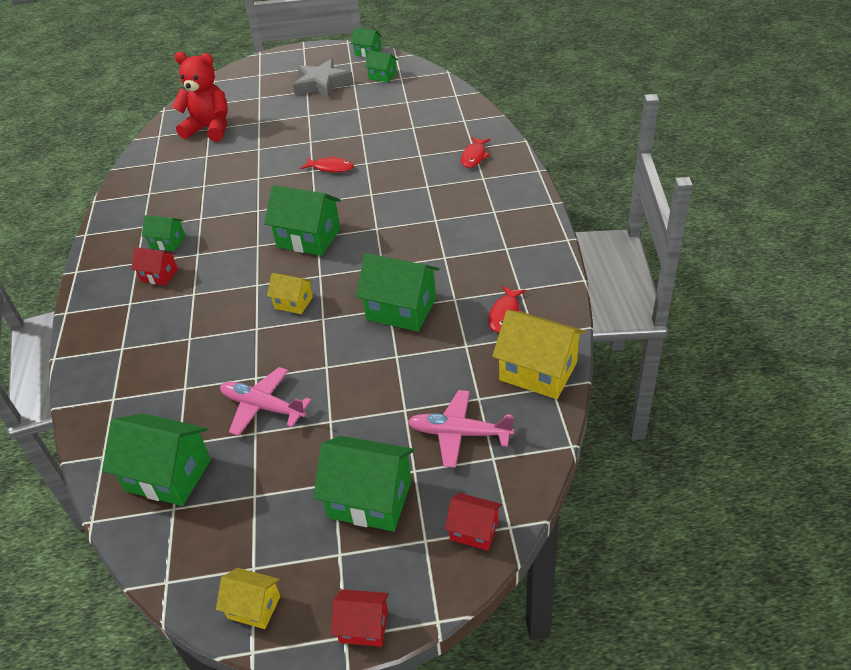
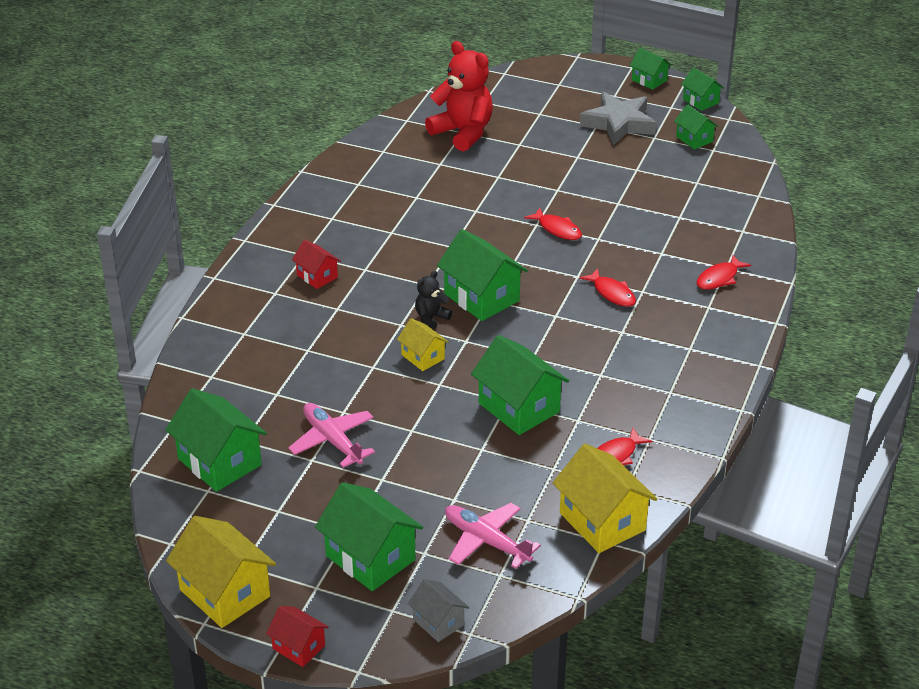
camera: 25 degrees right, 5 degrees down
(168, 242) = (345, 245): green house -> green house (649, 80)
(254, 607) = (225, 593): yellow house -> yellow house, size x1.81
(279, 269) = (431, 318): none -> black teddy bear
(406, 196) = (612, 293): none -> red fish
(474, 530) = (438, 622): red house -> grey house

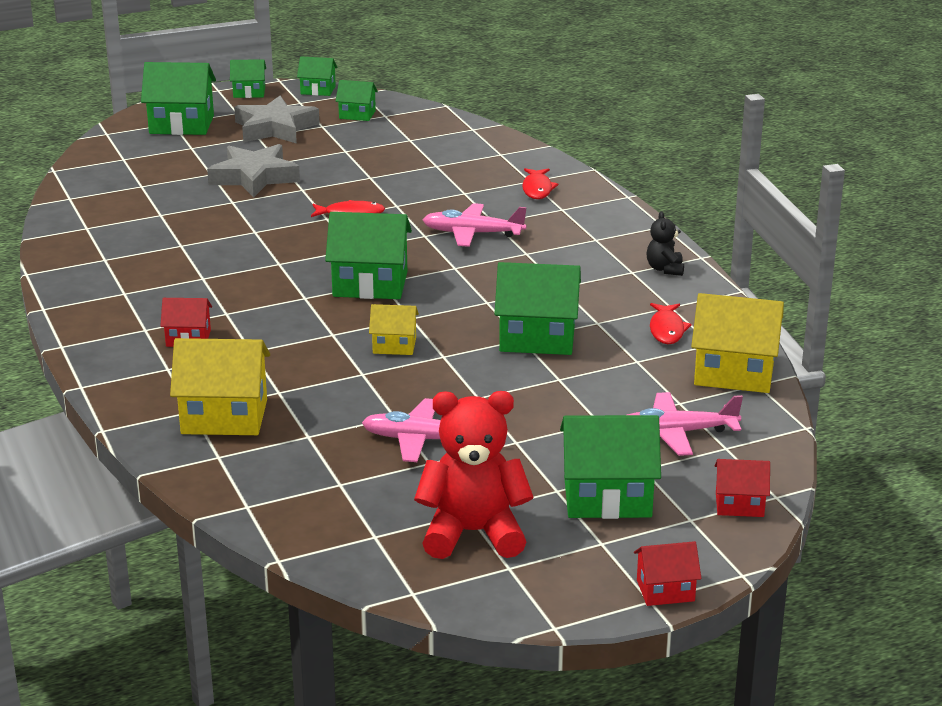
camera: 45 degrees left, 10 degrees down
(219, 462) = (346, 510): green house -> green house (181, 125)
(225, 593) = (531, 595): yellow house -> yellow house (224, 417)
(431, 318) = (352, 317): black teddy bear -> black teddy bear (665, 269)
(438, 622) = (739, 504): grey house -> red house
(463, 133) = (143, 186): red teddy bear -> red teddy bear (473, 533)
(542, 162) = (254, 177): none -> grey star
(612, 293) = (473, 234): red fish -> pink plane

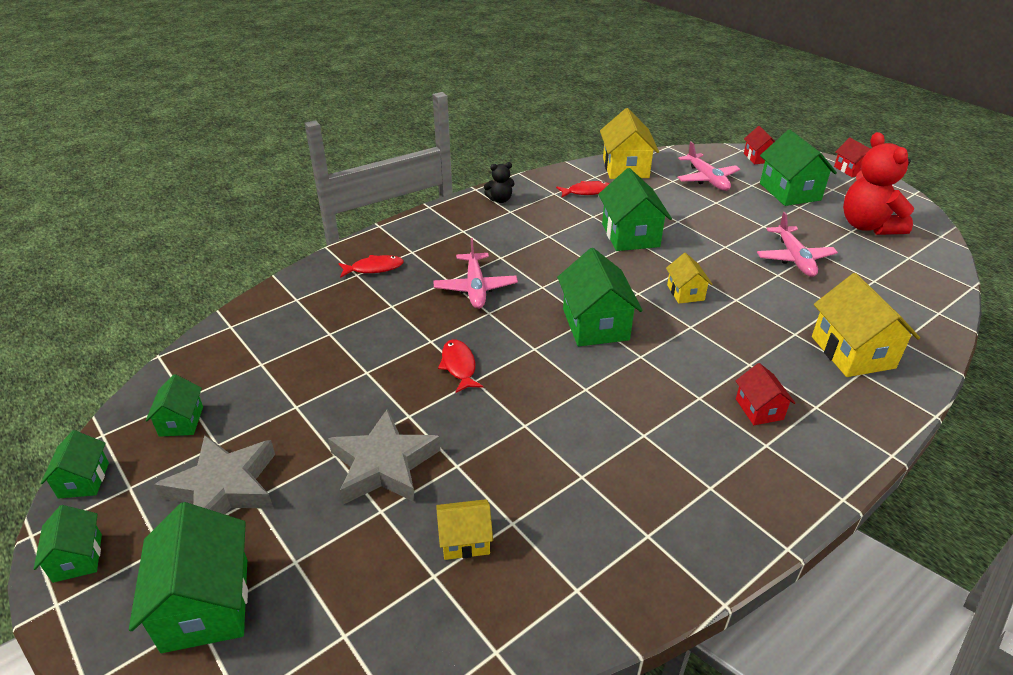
camera: 105 degrees left, 10 degrees up
(160, 198) = (465, 540): none -> yellow house

